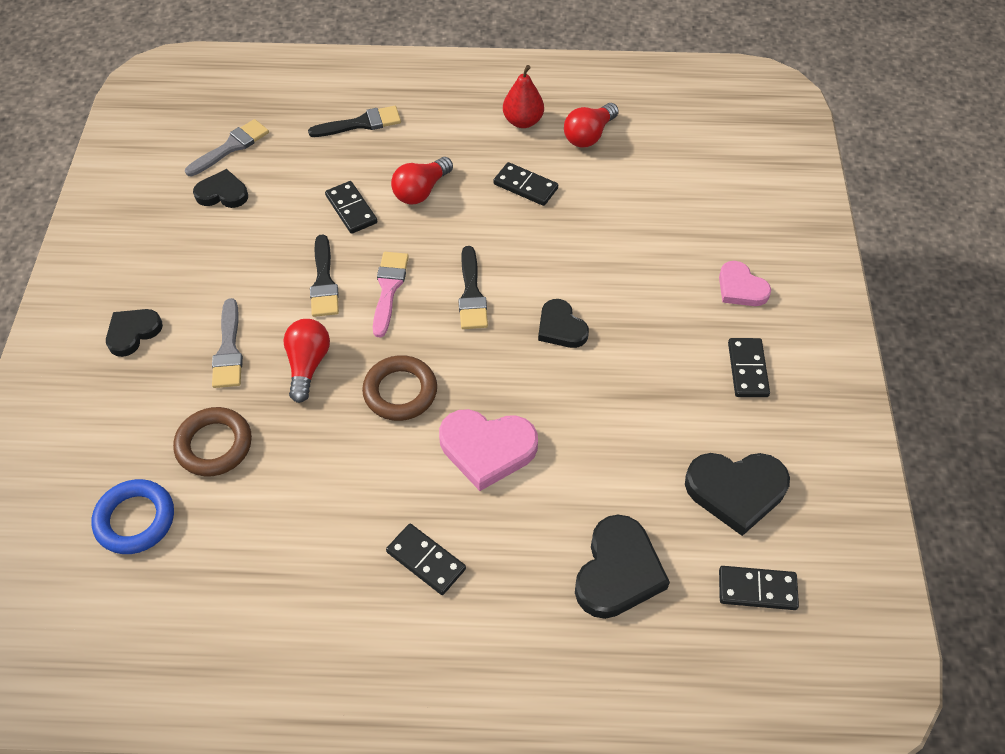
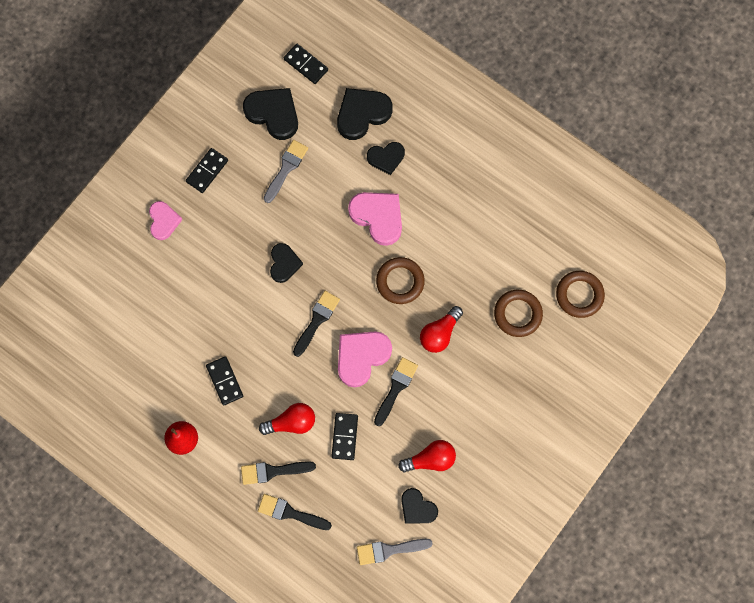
camera: 145 degrees left, 20 degrees up
(133, 333) = (527, 424): black heart -> black heart (386, 158)
(135, 519) = (579, 295): blue ring -> brown ring
(228, 350) = (478, 374): grey brush -> grey brush (286, 168)
(389, 289) = (361, 357): pink brush -> pink heart
(406, 144) = (273, 471): none -> black brush
(426, 560) = (448, 178): black domino -> none
(589, 135) = (151, 396): red light bulb -> red light bulb (430, 459)

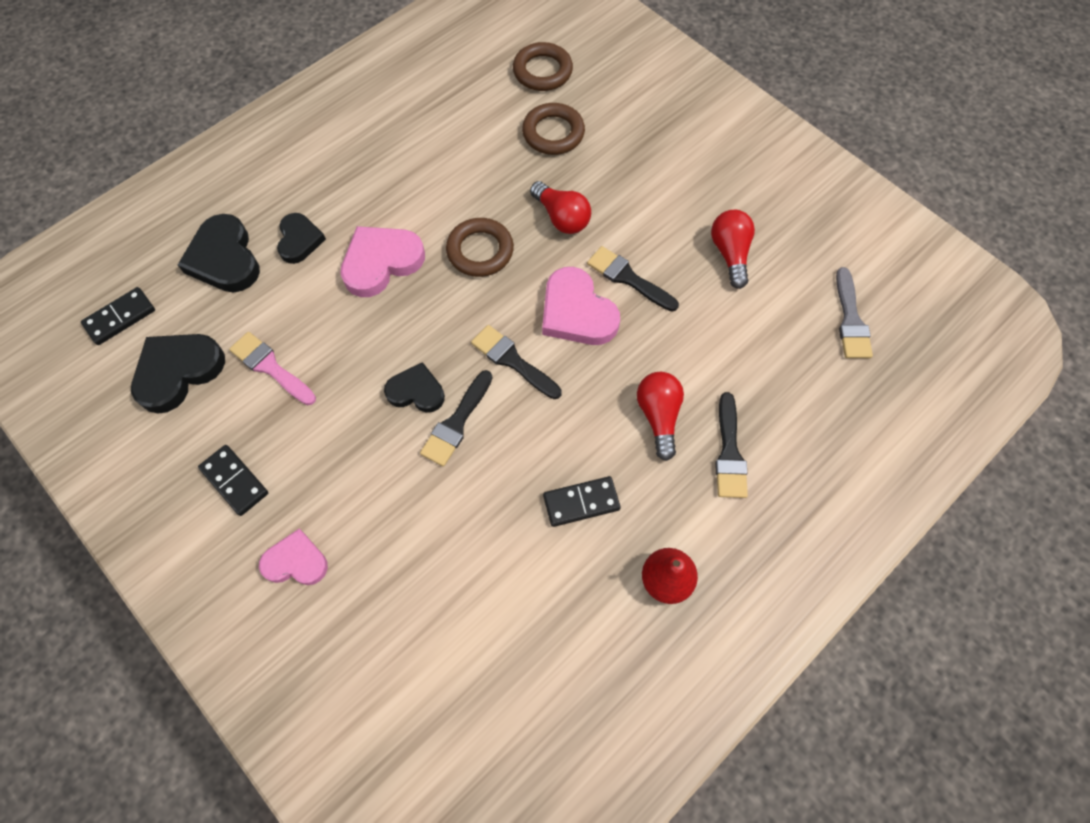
camera: 80 degrees left, 10 degrees down
(286, 168) = (270, 367): grey brush -> pink brush
(290, 513) = (793, 438): black brush -> black brush (456, 423)
(345, 436) = (688, 350): black domino -> none
(417, 508) = (794, 278): black heart -> none

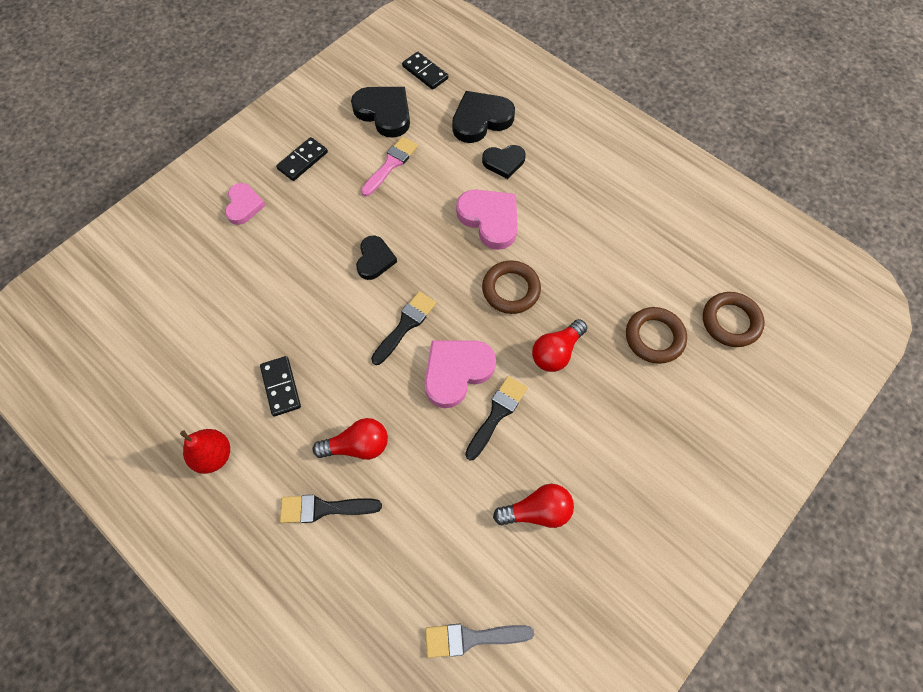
camera: 85 degrees right, 0 degrees up
(456, 423) = (349, 290): black brush -> none

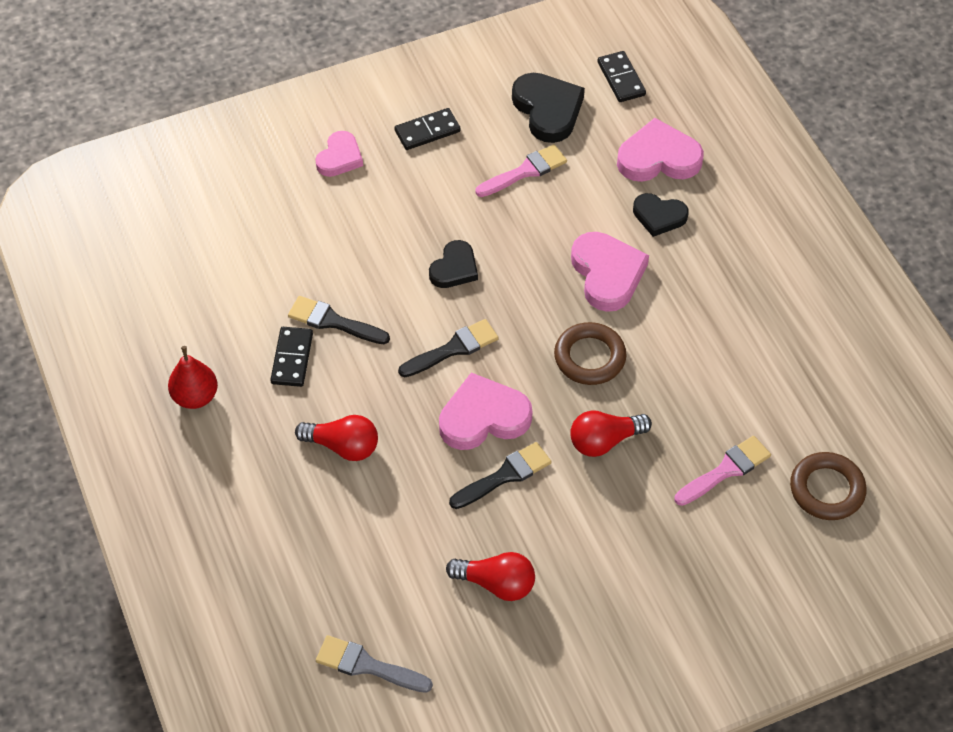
camera: 25 degrees right, 10 degrees down
(324, 508) = (280, 490): black brush -> black brush (333, 321)
(481, 120) = (658, 158): black heart -> pink heart
(654, 337) = (726, 470): brown ring -> pink brush

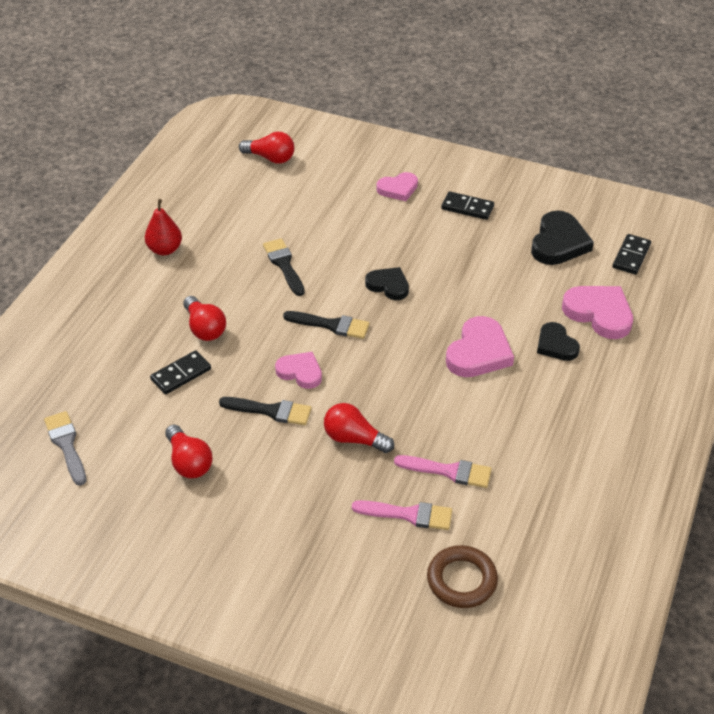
camera: 45 degrees right, 10 degrees down
(170, 214) = (270, 158): none -> red light bulb
(292, 358) = (238, 267): black domino -> black domino (181, 374)
(454, 268) = (388, 285): black heart -> black heart turned 135 degrees counterclockwise
(483, 417) = (300, 372): pink heart -> pink heart, size x0.64
(525, 171) = (500, 265): pink brush -> pink brush (448, 471)
(589, 357) = (406, 388): brown ring -> none

